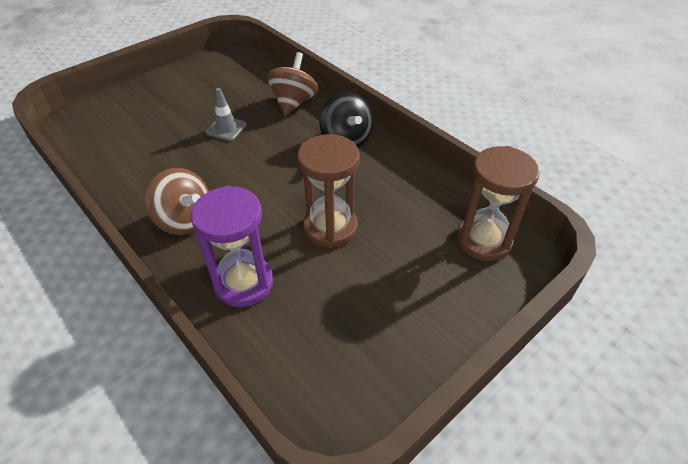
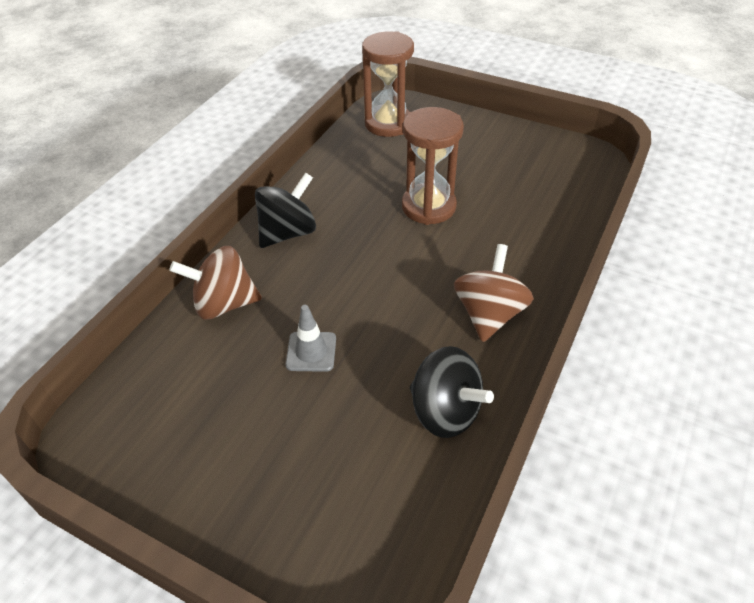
camera: 110 degrees left, 0 degrees up
(133, 171) = (445, 411): none -> black spinning top
(243, 283) = (529, 238): purple hourglass -> none

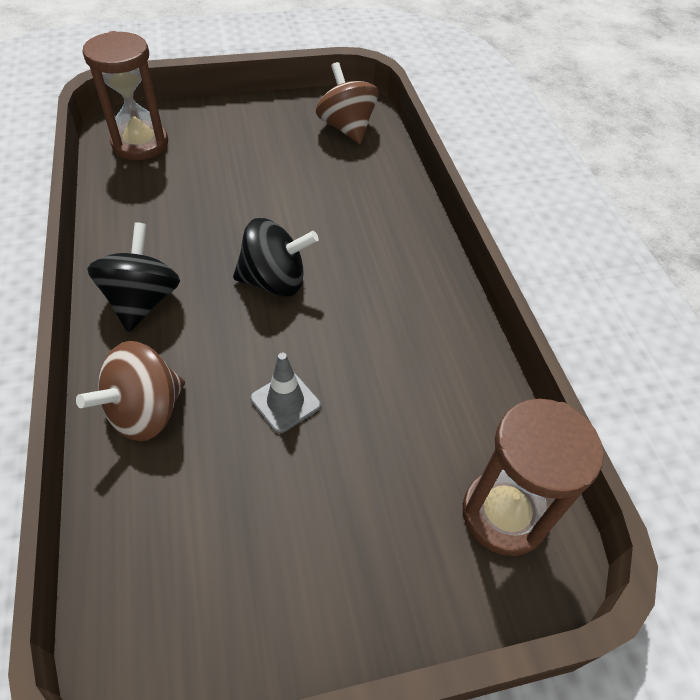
camera: 45 degrees left, 5 degrees up
(428, 206) = (259, 207): brown hourglass -> brown hourglass (504, 514)
(445, 411) = (448, 378): black spinning top -> black spinning top (274, 281)
(489, 314) = (402, 276): brown spinning top -> brown spinning top (346, 128)

